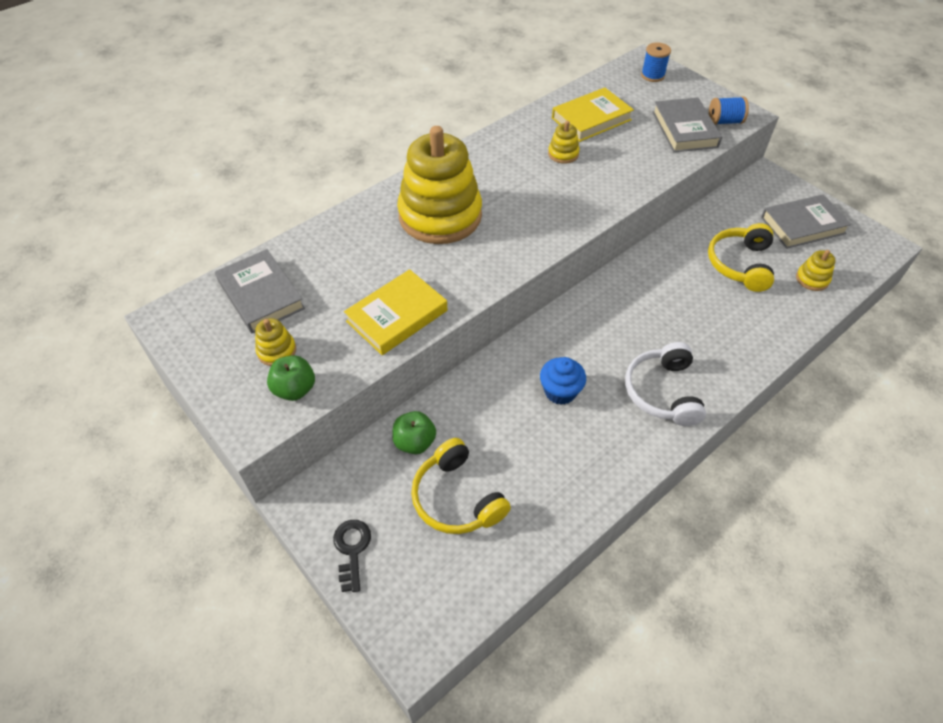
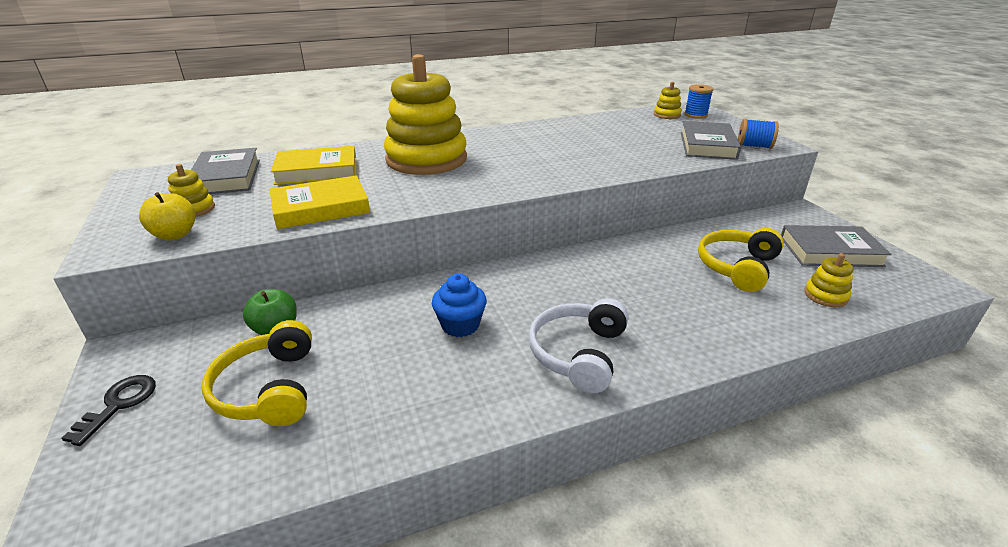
camera: 20 degrees right, 20 degrees down
(295, 389) = (175, 235): green apple -> yellow apple
(563, 154) = (573, 143): yellow stacking toy -> yellow stacking toy (667, 115)
(591, 119) = (617, 129): yellow book -> yellow book (317, 171)

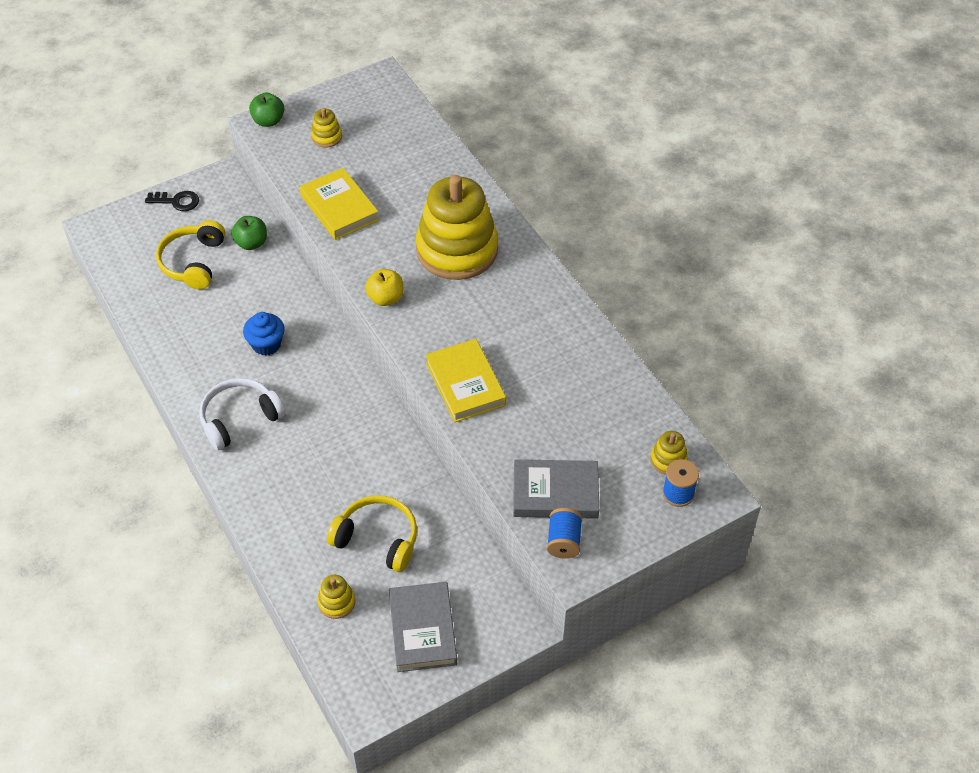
camera: 80 degrees right, 20 degrees up
(110, 245) = (268, 121): none -> green apple
(175, 235) = (286, 146): yellow apple -> yellow apple (385, 298)
(226, 177) = (389, 129): grey book -> none
(269, 389) = (193, 262): yellow headphones -> yellow headphones turned 60 degrees counterclockwise
(317, 171) = (413, 181): yellow book -> yellow book (465, 384)
(578, 353) = (239, 419): white headphones -> white headphones turned 45 degrees counterclockwise

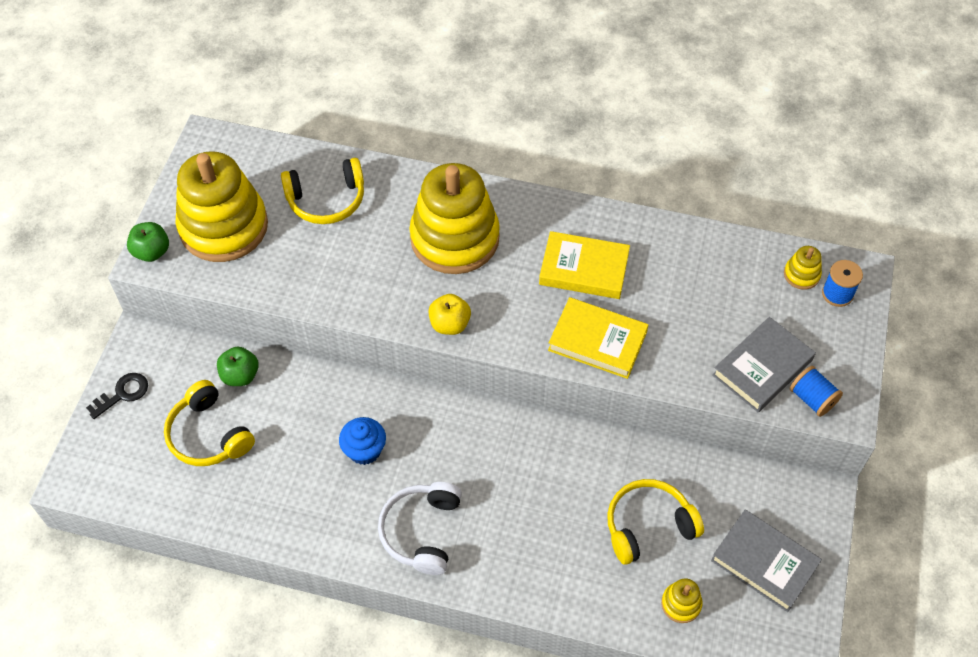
camera: 45 degrees left, 5 degrees up
(326, 137) = (224, 226): yellow stacking toy -> yellow stacking toy, size x2.50
(339, 208) = (314, 280): yellow book -> yellow book (584, 269)
(407, 166) = (326, 200): none -> yellow headphones

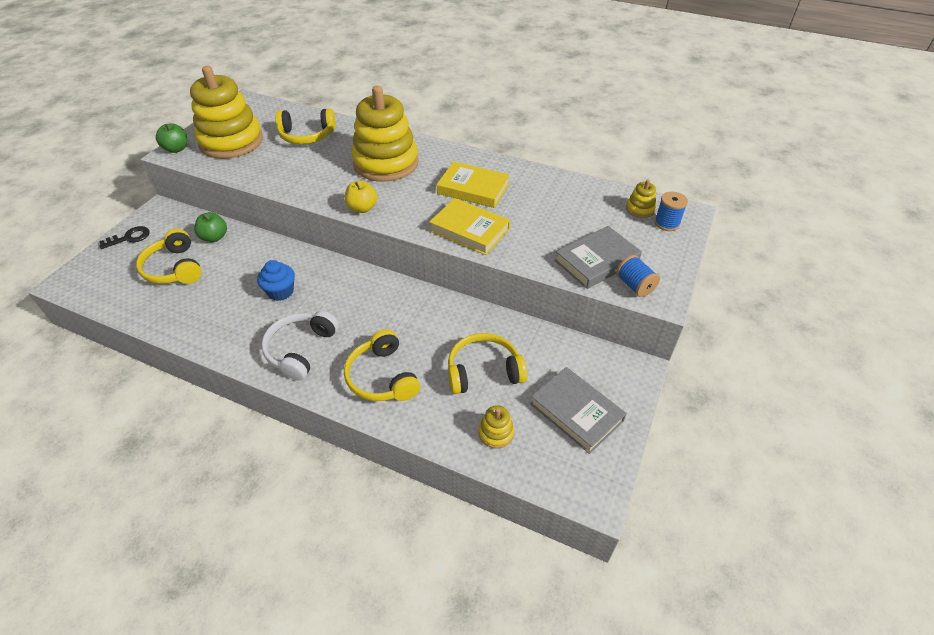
camera: 10 degrees right, 10 degrees down
(532, 553) = (382, 377): none -> yellow headphones

